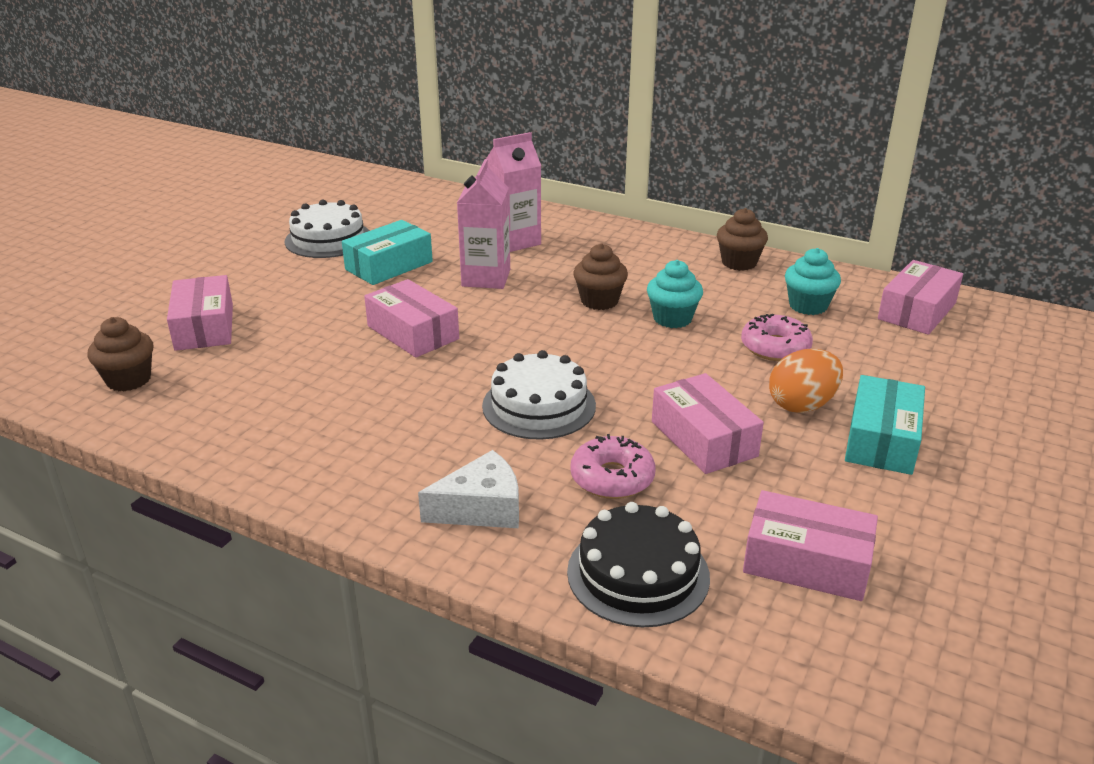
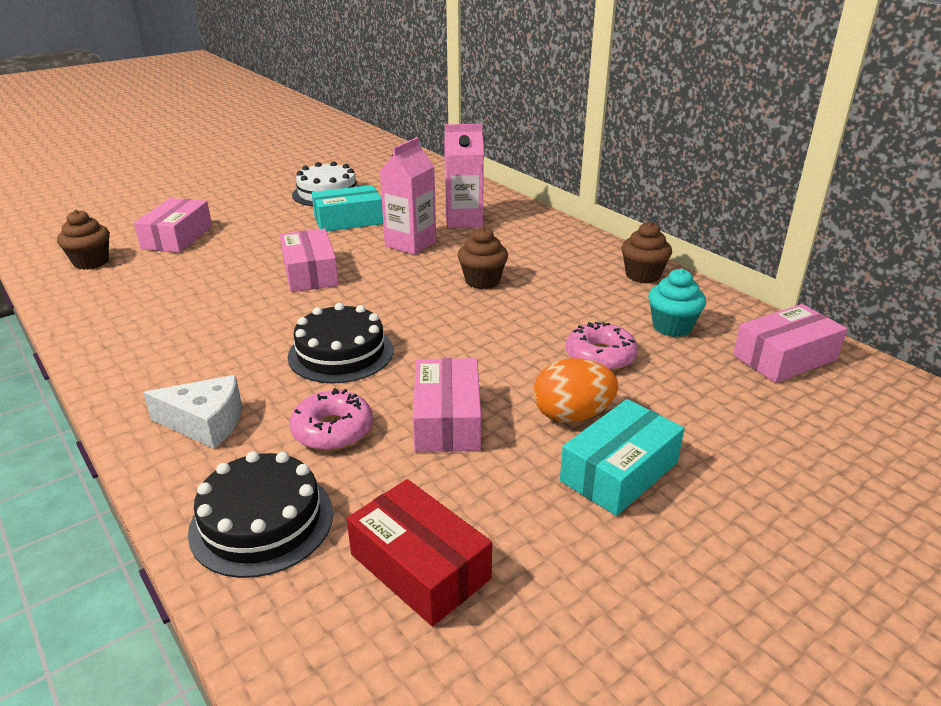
camera: 25 degrees right, 0 degrees up
(539, 405) = (341, 353): white cake -> black cake
(672, 318) = (530, 309): turquoise cupcake -> none
(806, 562) = (420, 566): pink box -> red box

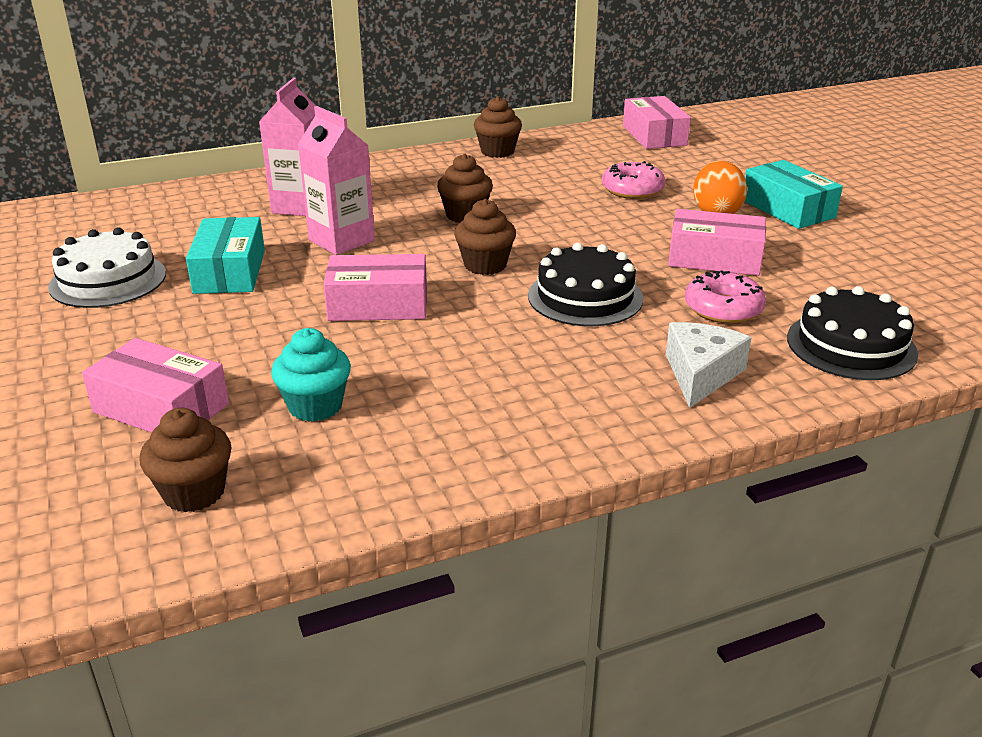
camera: 75 degrees left, 0 degrees up
(388, 302) = (485, 265): none -> brown cupcake
(420, 566) = (894, 286): red box -> none
(672, 327) = (595, 158): turquoise cupcake -> turquoise cupcake (315, 406)

